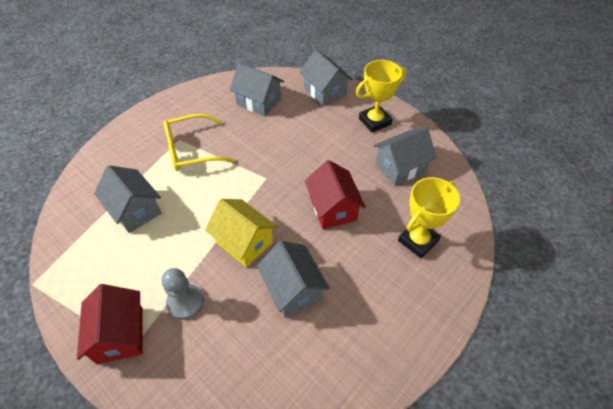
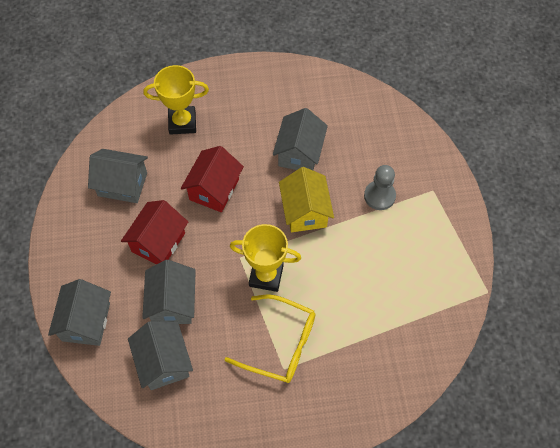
camera: 140 degrees left, 10 degrees up
(120, 334) = (436, 204): red house -> red house (158, 242)
(135, 210) = (373, 307): grey house -> grey house (172, 303)
(374, 121) = (85, 246): yellow trophy -> yellow trophy (266, 276)

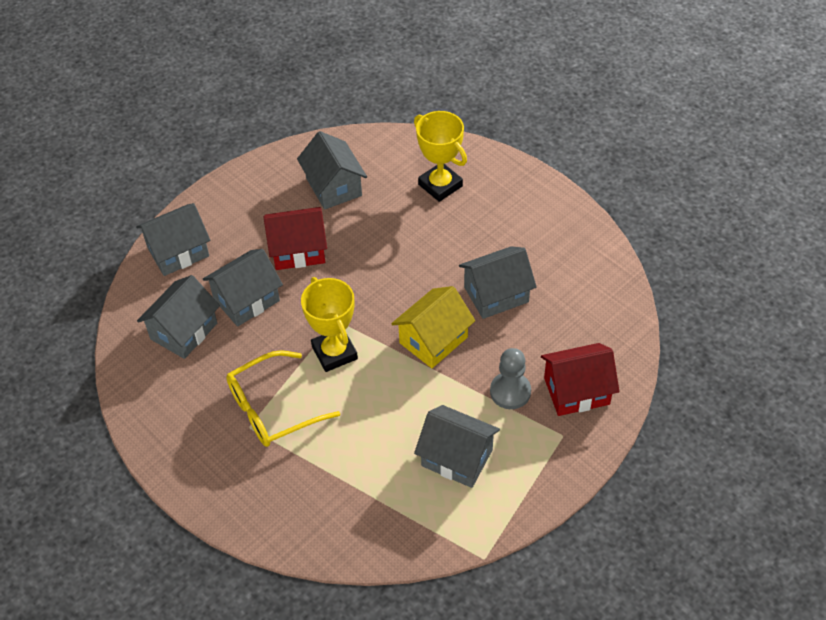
camera: 55 degrees right, 10 degrees down
(214, 189) = (391, 254): red house -> red house (576, 391)
(280, 344) = (272, 408): yellow glasses -> yellow glasses turned 75 degrees clockwise
(405, 258) = (457, 457): none -> grey house

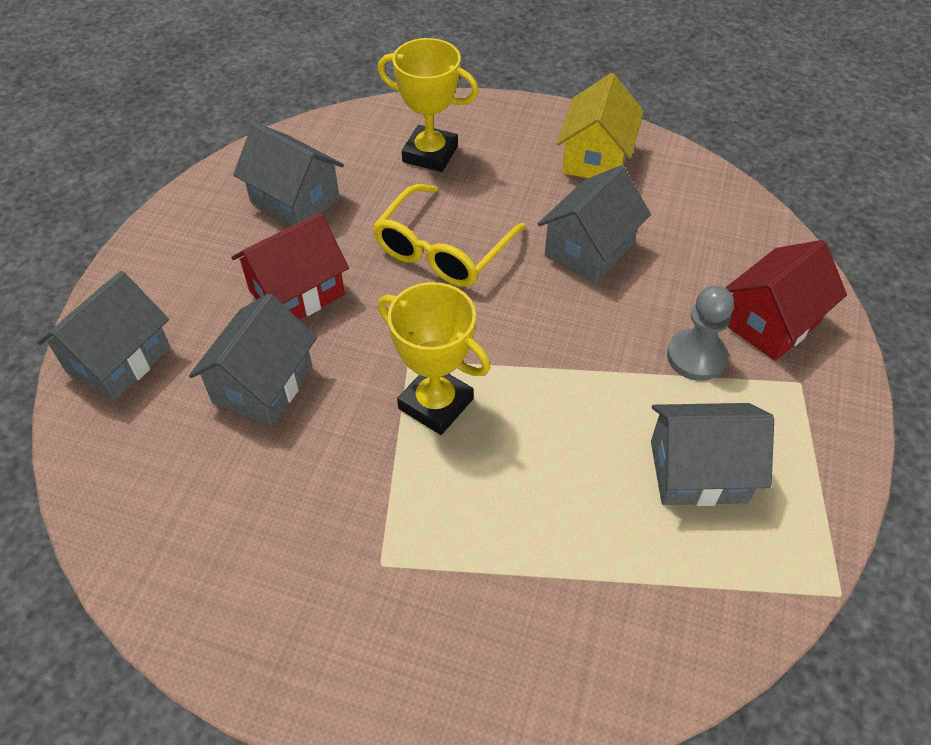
camera: 30 degrees left, 0 degrees up
(184, 331) = (192, 467): grey house -> none
(272, 408) = (398, 521): yellow glasses -> yellow glasses (443, 250)
(433, 340) = (554, 333): yellow house -> yellow house (596, 158)

